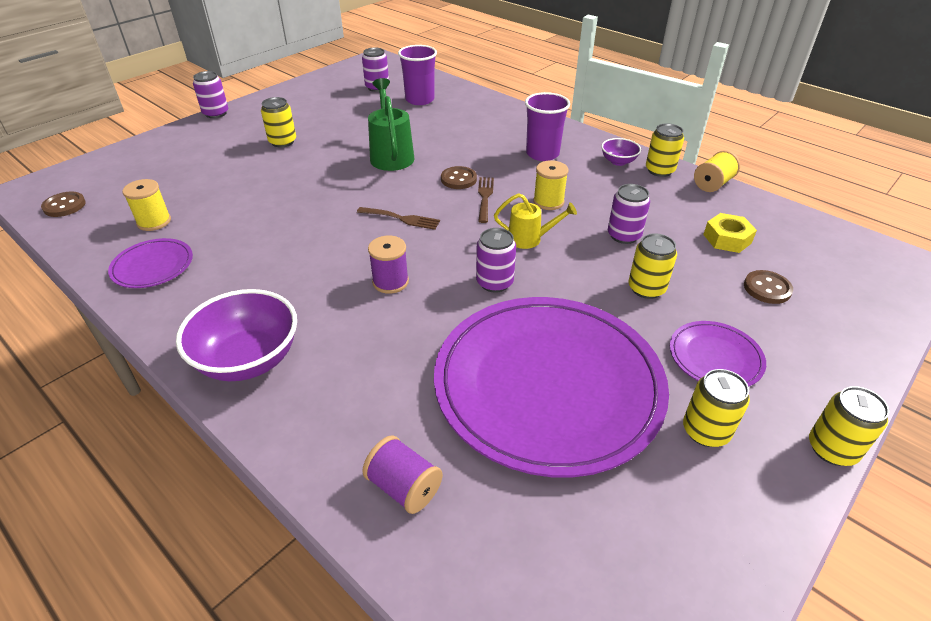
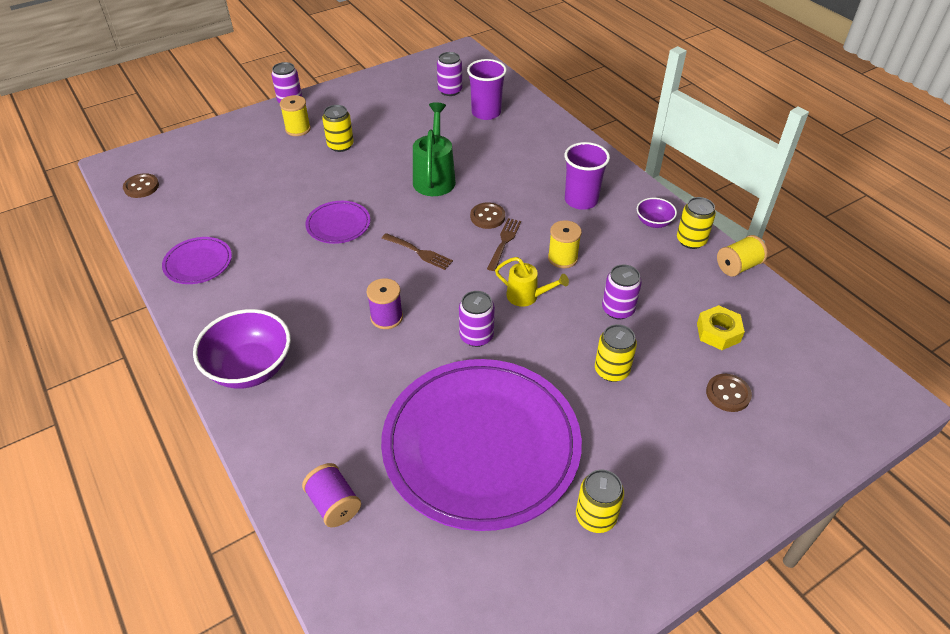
camera: 15 degrees right, 5 degrees up
(154, 222) = (209, 217): yellow spool -> yellow spool (298, 129)
(715, 357) = (640, 452): purple plate -> purple plate (338, 224)
(832, 449) = (698, 559): yellow can -> none

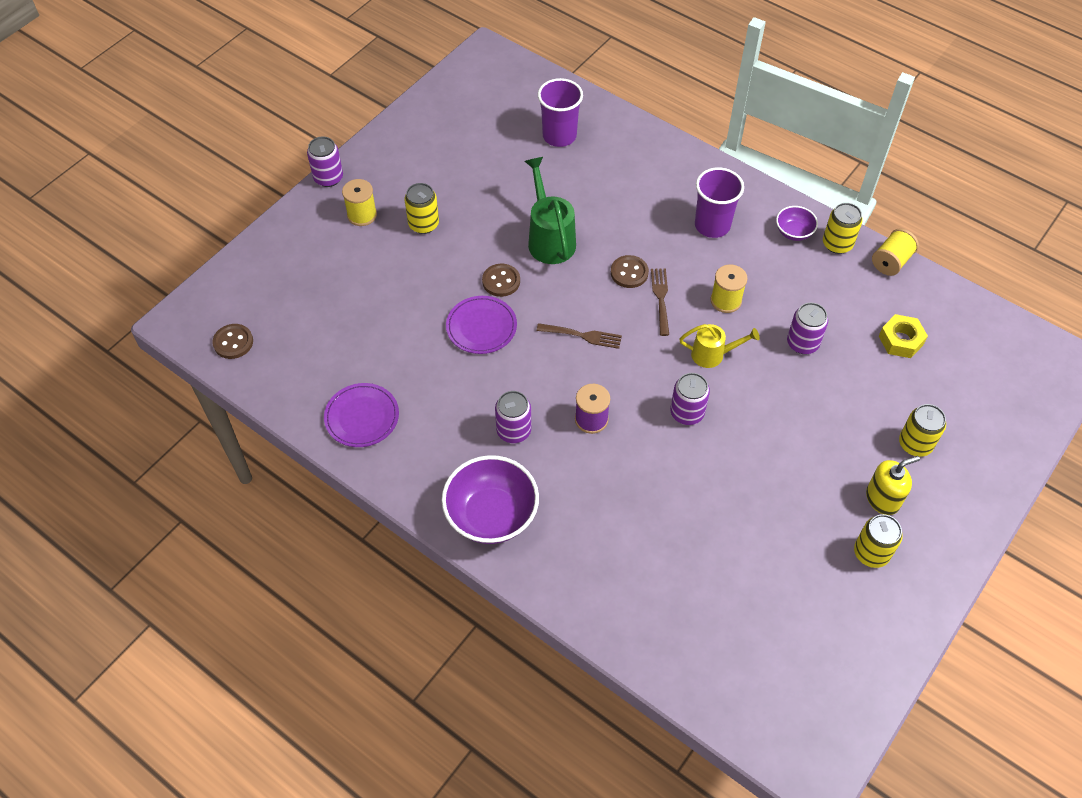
camera: 20 degrees left, 10 degrees up
(334, 504) = (648, 618): purple spool -> none
(450, 90) = (503, 114): purple can -> purple can (513, 431)
(481, 445) = (746, 520): purple plate -> none
(611, 370) = (824, 409): yellow can -> yellow can (915, 444)
(633, 468) = (882, 499): none -> yellow soap dispenser
(728, 394) = (932, 401): brown button -> brown button (501, 281)

